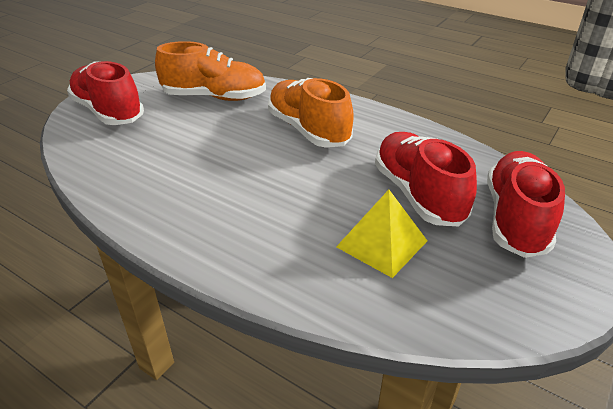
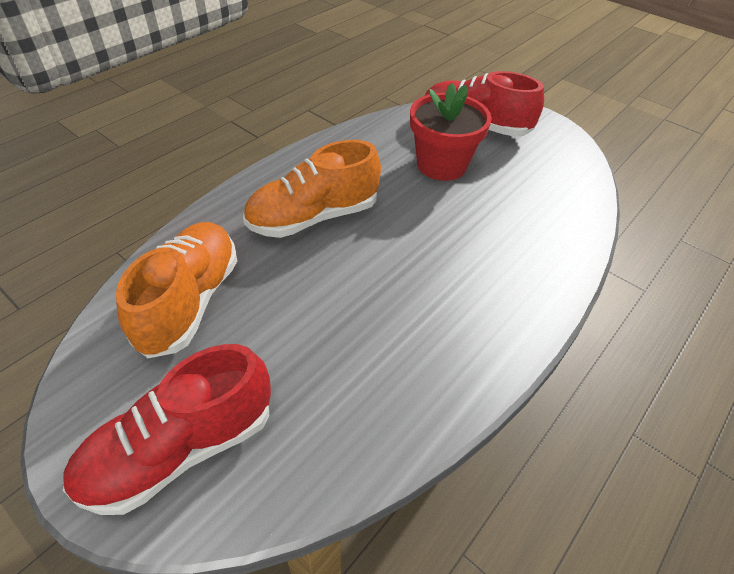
camera: 85 degrees left, 10 degrees up
(382, 244) = (508, 197): yellow pyramid -> none
(418, 194) = (441, 165): red shoe -> red flower pot

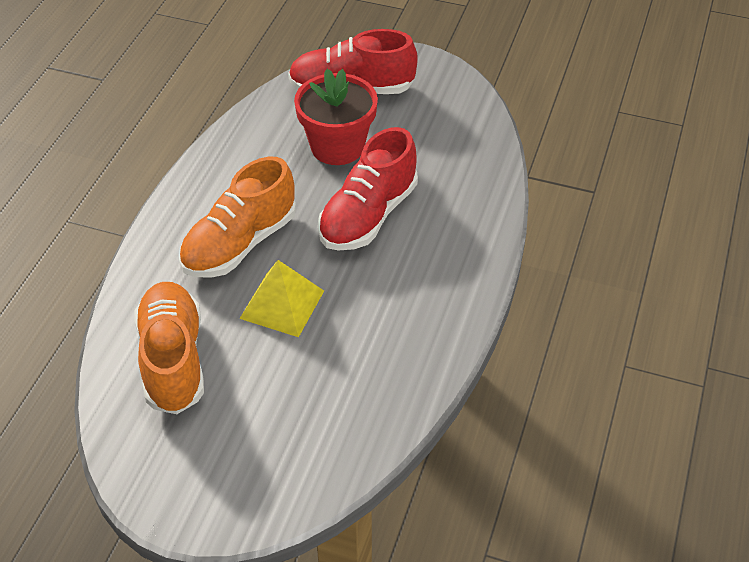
camera: 20 degrees left, 0 degrees up
(181, 449) = (243, 470): red shoe -> red shoe (368, 215)
(321, 283) = (282, 304): none -> yellow pyramid

